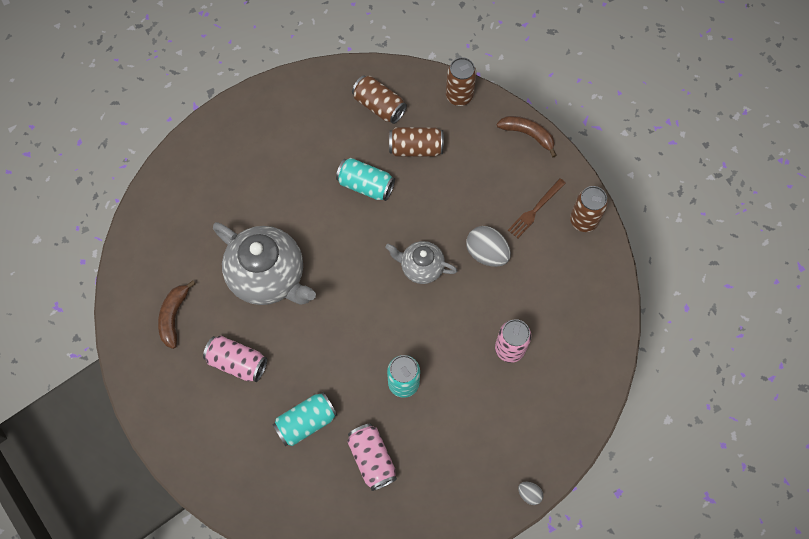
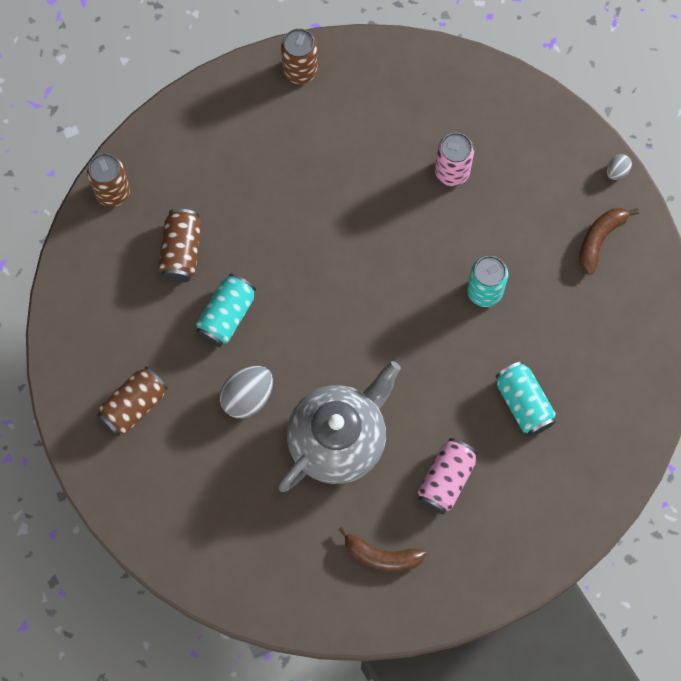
camera: 85 degrees left, 5 degrees up
(372, 459) = (570, 333): pink can -> none
(379, 106) = (115, 291): brown can -> brown can (134, 405)
(421, 267) = (343, 259): grey teapot -> none
(486, 253) = (331, 183): grey egg -> grey egg (247, 397)
(528, 135) = (178, 117): brown banana -> brown banana (600, 239)
(535, 209) = (280, 121): brown fork -> none

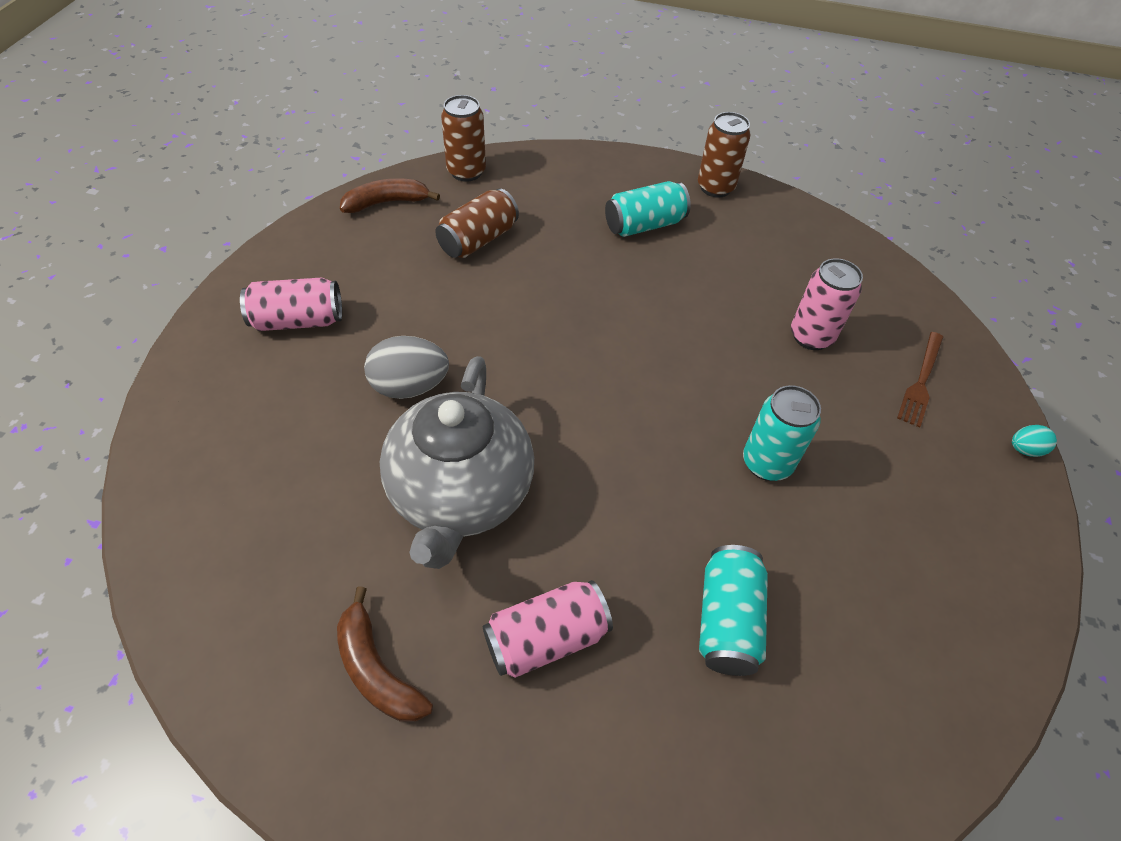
camera: 35 degrees right, 20 degrees down
(134, 405) = (298, 320): brown can -> pink can
(226, 315) = (465, 309): turquoise can -> turquoise can (644, 225)
(338, 439) = (460, 494): grey teapot -> grey teapot turned 105 degrees clockwise
(535, 159) = (921, 381): none -> brown fork
(600, 239) = (960, 503): brown banana -> brown banana (387, 203)
(617, 171) = (1024, 449): grey egg -> turquoise egg

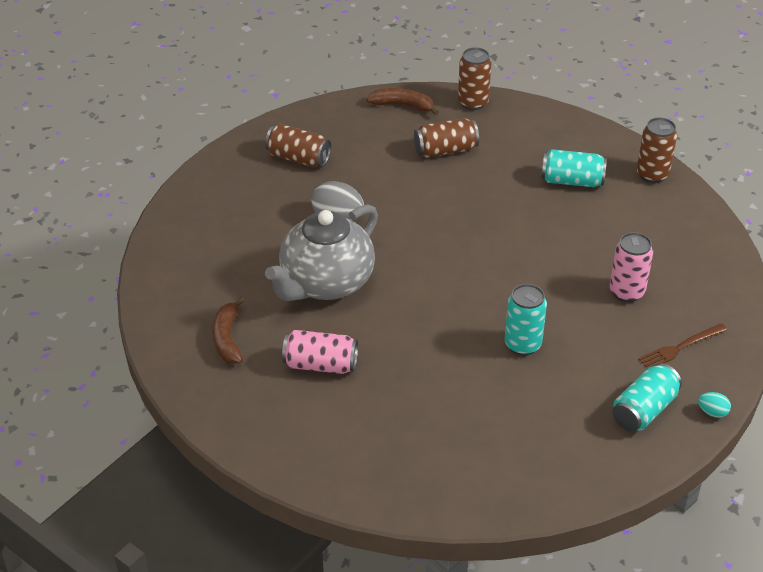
camera: 35 degrees right, 10 degrees down
(298, 320) = (298, 158): pink can -> brown can
(727, 620) = (425, 402): turquoise can -> turquoise can (644, 410)

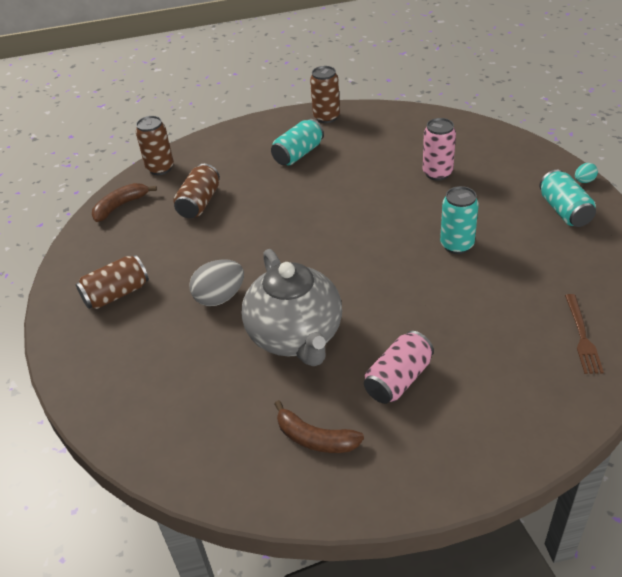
camera: 55 degrees left, 0 degrees up
(680, 347) = (511, 170): brown fork -> brown fork (582, 336)

